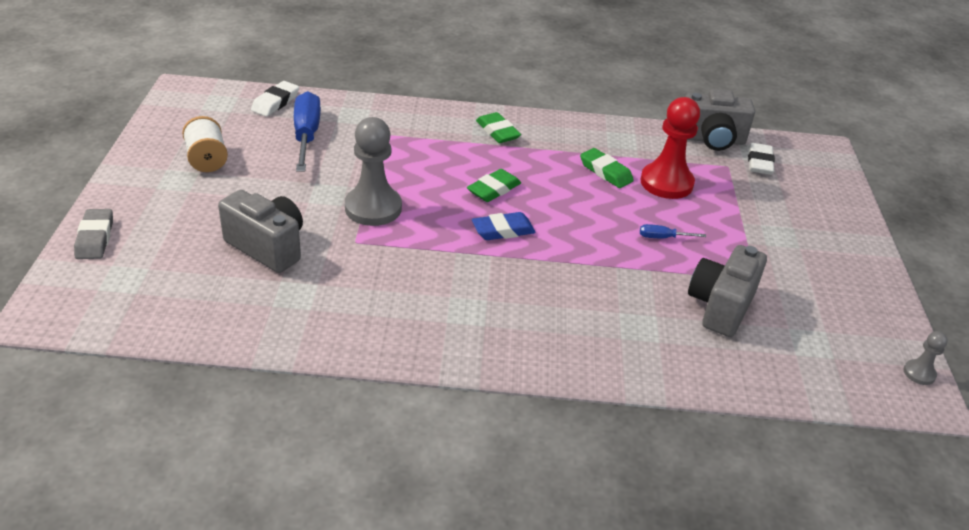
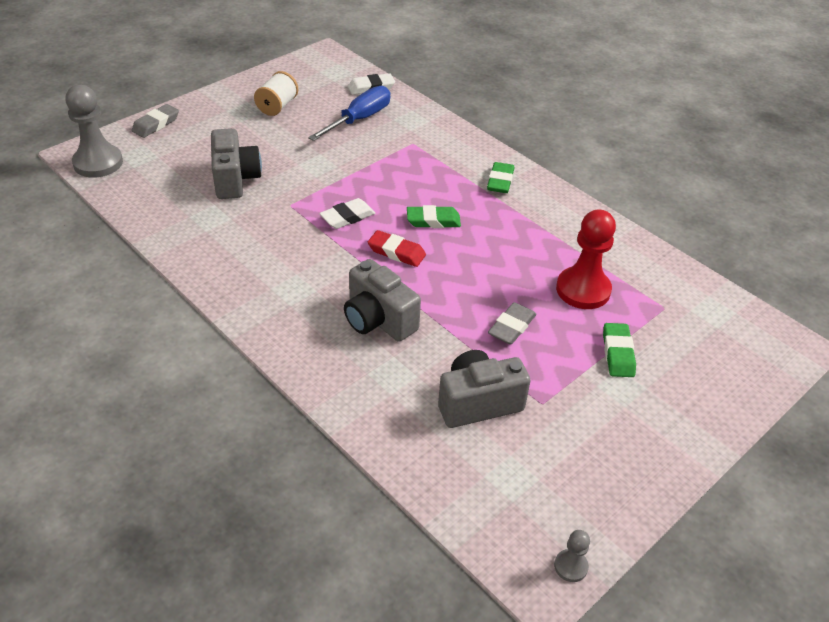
camera: 45 degrees right, 5 degrees up
(373, 208) = (332, 189): grey pawn -> grey pawn (98, 163)
(503, 230) = (396, 252): blue eraser -> red eraser
(605, 172) = (542, 254): green eraser -> green eraser (618, 353)
(662, 237) = (511, 327): blue screwdriver -> grey eraser
(712, 140) = (684, 279): grey camera -> grey camera (378, 320)
(759, 162) = (702, 321): white eraser -> white eraser (347, 217)

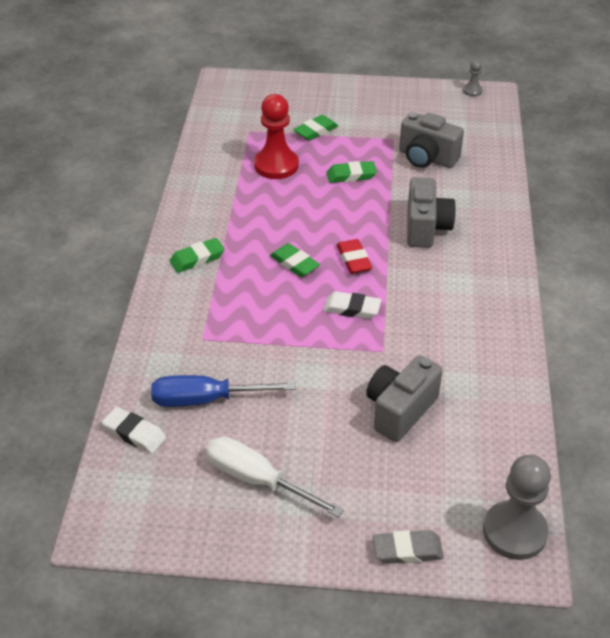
camera: 130 degrees left, 0 degrees up
(277, 106) = (256, 479): white spool -> white screwdriver
(511, 327) = (351, 175): grey eraser -> green eraser

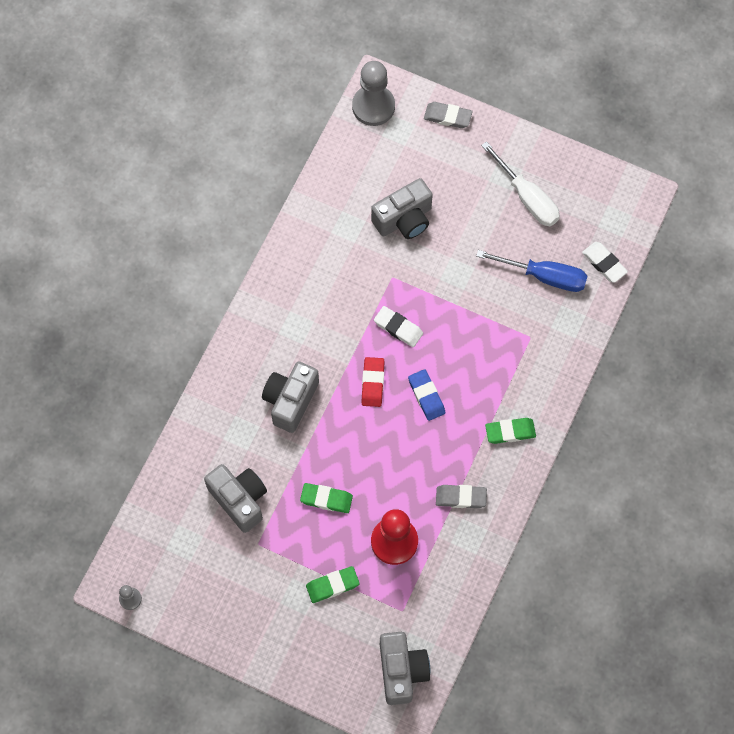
camera: 160 degrees left, 25 degrees up
(228, 204) = (461, 497): none -> grey eraser
(234, 103) = (401, 671): none -> grey camera
(294, 264) = (426, 396): green eraser -> blue eraser

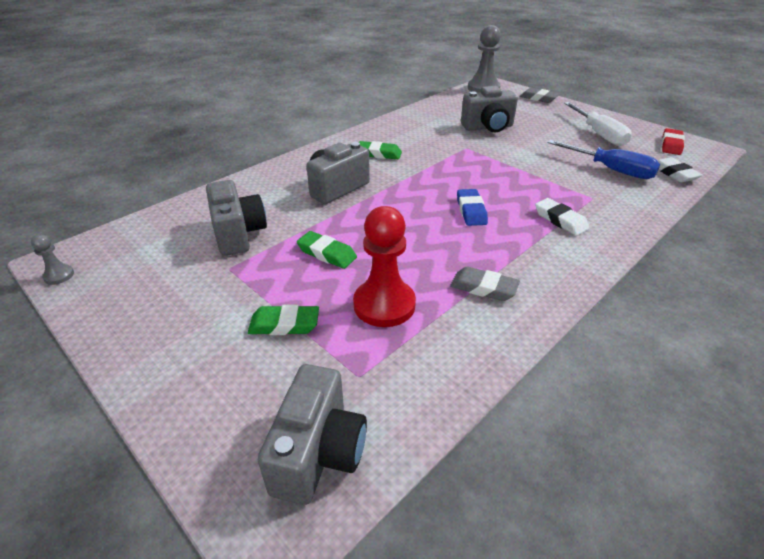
camera: 20 degrees right, 30 degrees down
(373, 383) = (420, 193): red eraser -> red eraser (671, 145)
(398, 328) = (460, 171): white eraser -> white eraser (560, 220)
(510, 432) = (558, 251): green eraser -> green eraser (379, 154)

